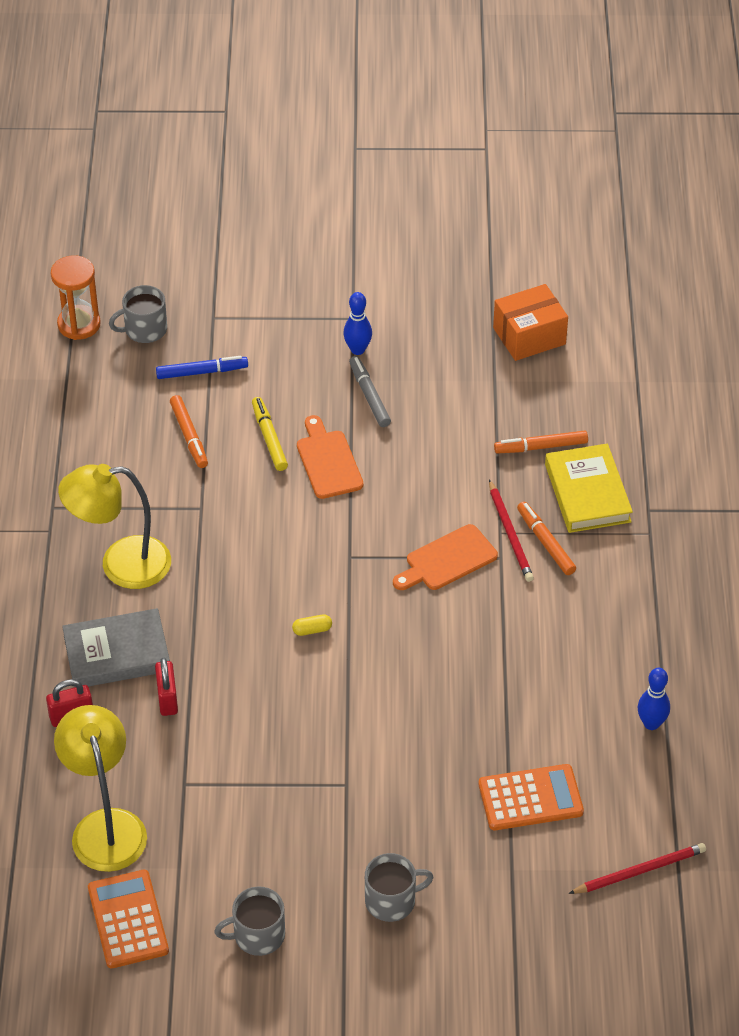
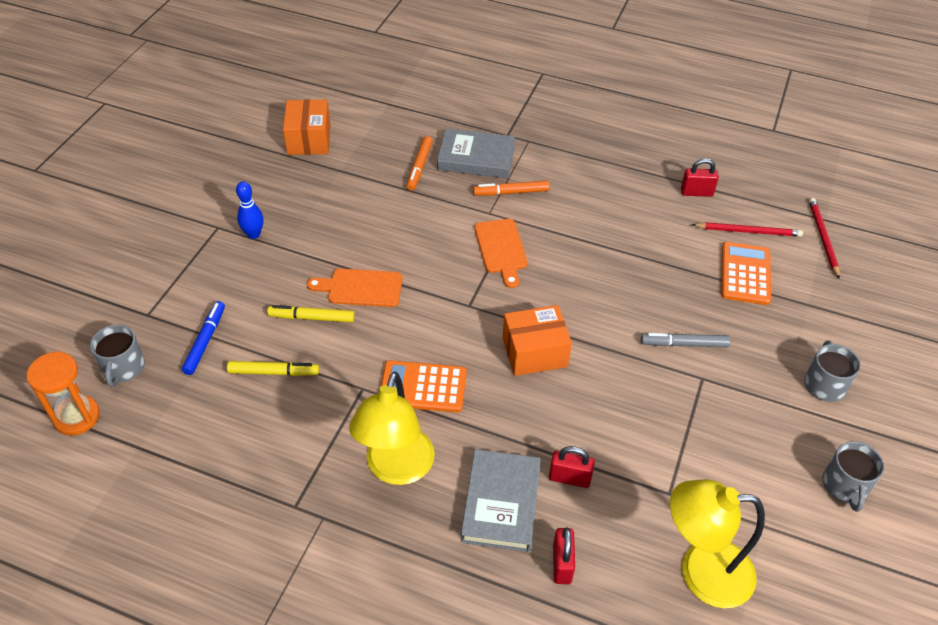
camera: 70 degrees left, 0 degrees up
(128, 919) = (812, 584): orange calculator -> orange calculator (423, 387)
(189, 436) = (274, 372): orange marker -> yellow marker
(312, 630) = (534, 352): yellow capsule -> orange box
(369, 396) = (307, 242): grey marker -> grey marker (684, 344)
(510, 534) = (493, 208): red pencil -> red pencil (748, 231)
(587, 493) = (476, 158): yellow book -> grey book
(651, 723) = (696, 192): blue bowling pin -> red padlock

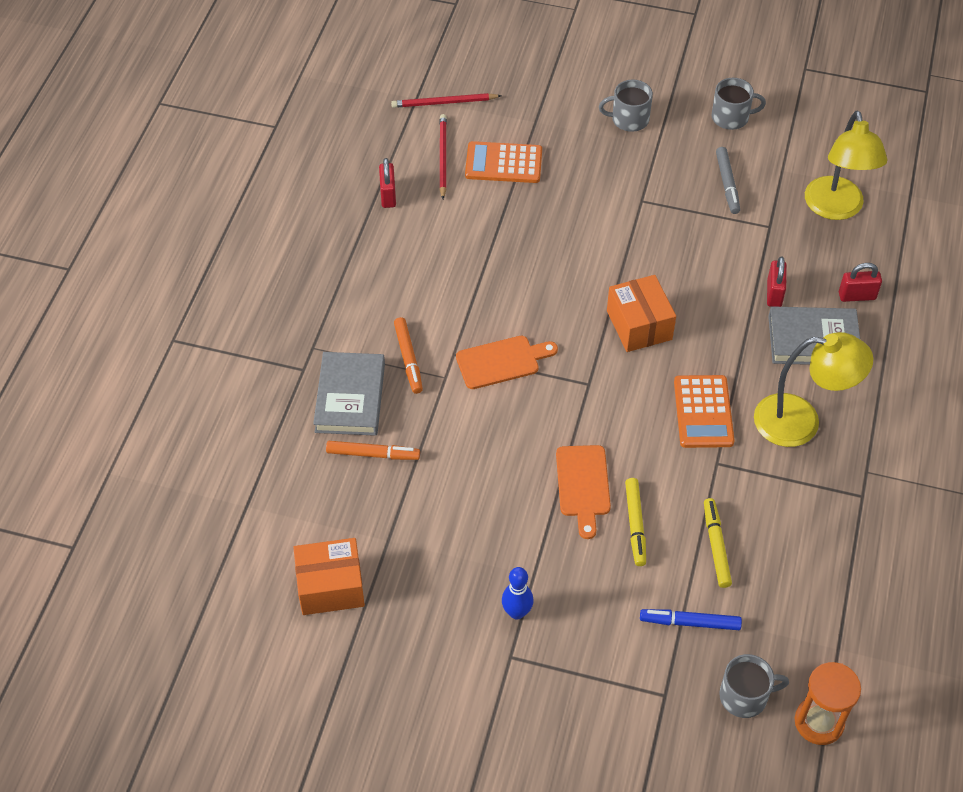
camera: 95 degrees left, 5 degrees up
(684, 344) = (604, 212): grey marker -> grey marker (727, 184)

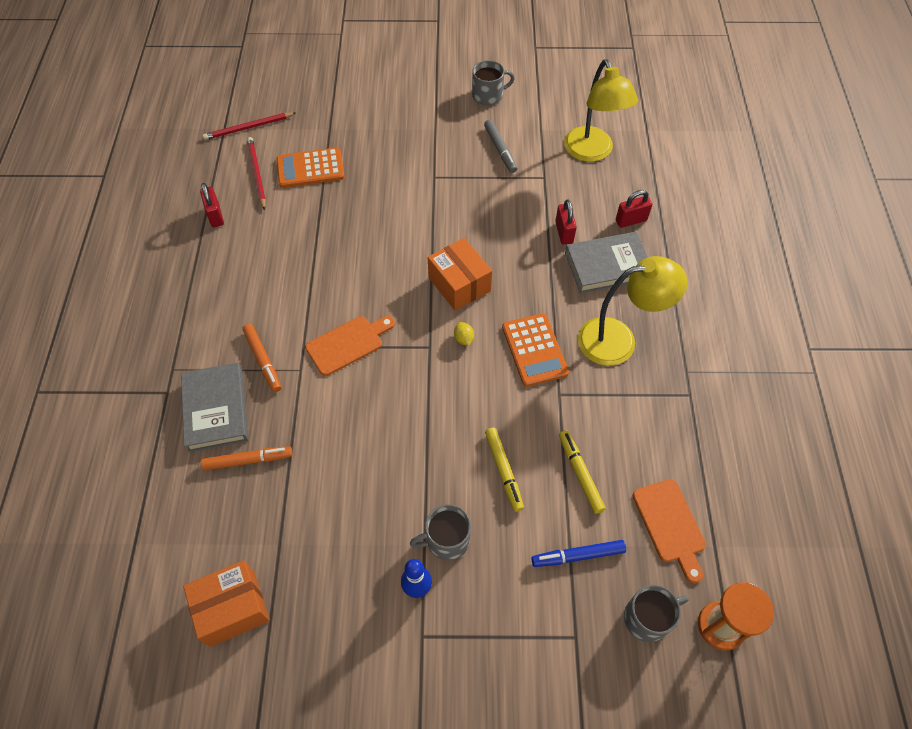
camera: 15 degrees left, 5 degrees up
(583, 485) = (447, 444): orange cutting board -> orange cutting board (670, 525)
(628, 383) = (463, 339): none -> yellow lemon
(629, 119) = (406, 112): grey mug -> grey mug (446, 540)

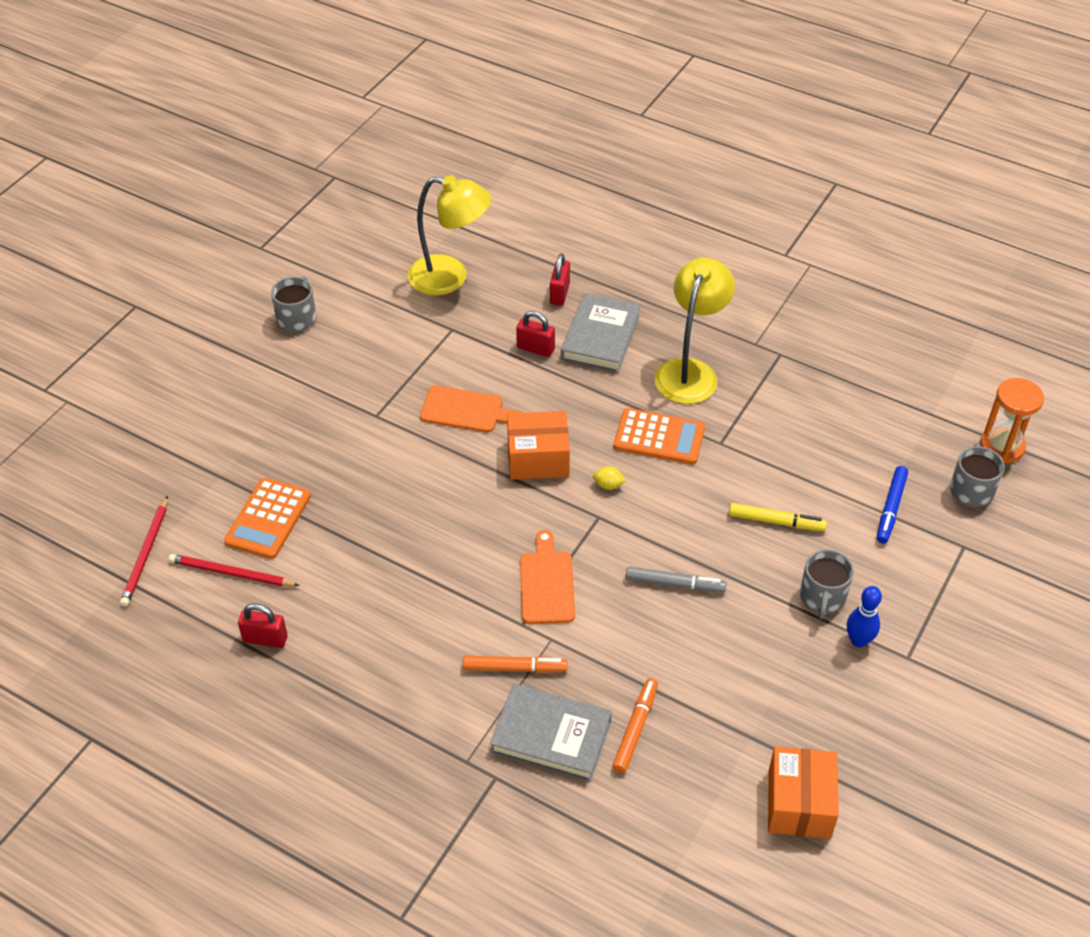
camera: 60 degrees left, 10 degrees down
(500, 149) = (384, 345): grey marker -> grey marker (675, 584)
(580, 473) = (812, 468): yellow marker -> none
(670, 525) = (897, 432): orange cutting board -> orange cutting board (466, 410)

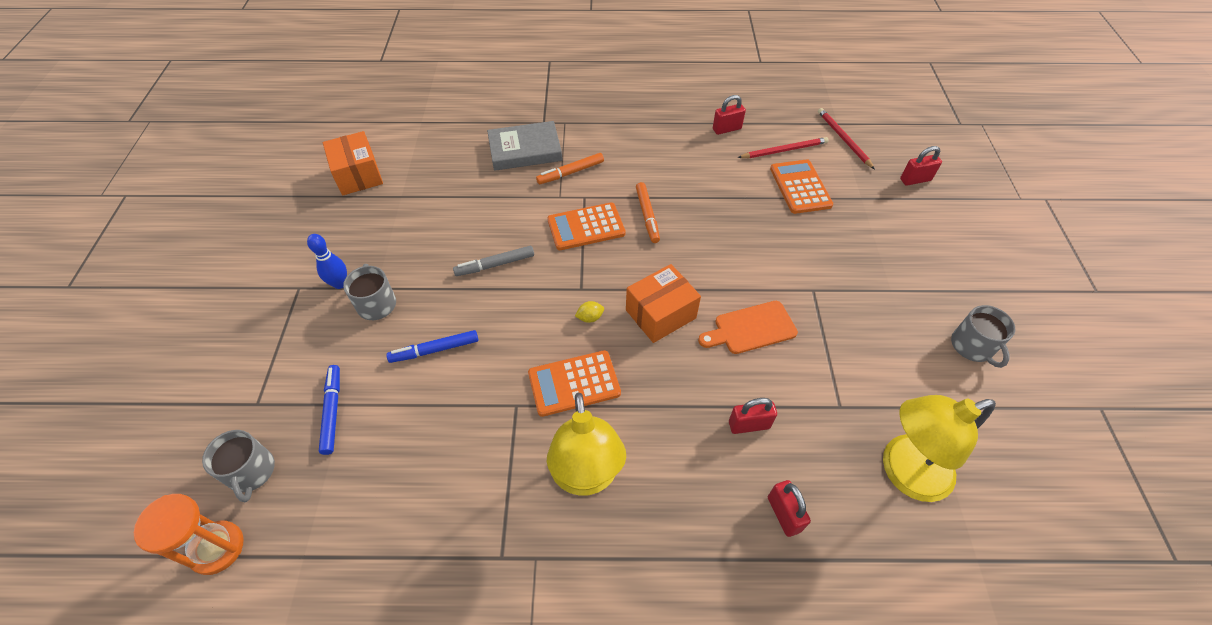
camera: 150 degrees right, 5 degrees up
(138, 468) = (915, 180): none -> red padlock
(547, 583) = (586, 227): orange cutting board -> orange calculator
(600, 337) = (700, 474): grey book -> none
(635, 729) = (476, 172): orange marker -> orange marker (647, 216)
(776, 522) = (435, 350): yellow marker -> blue marker

